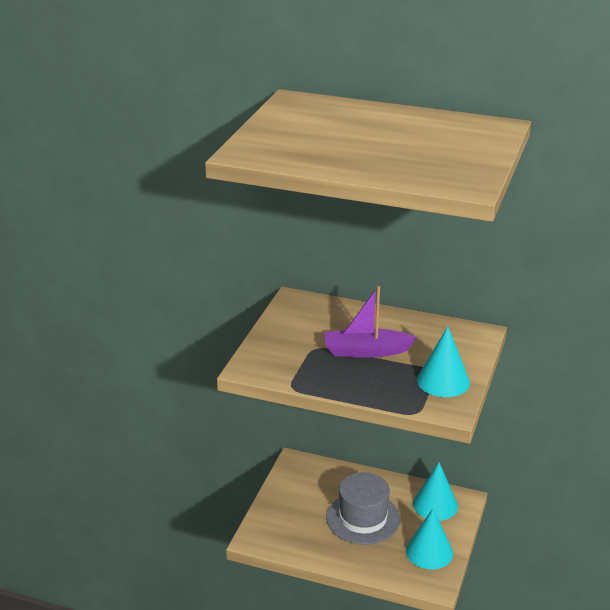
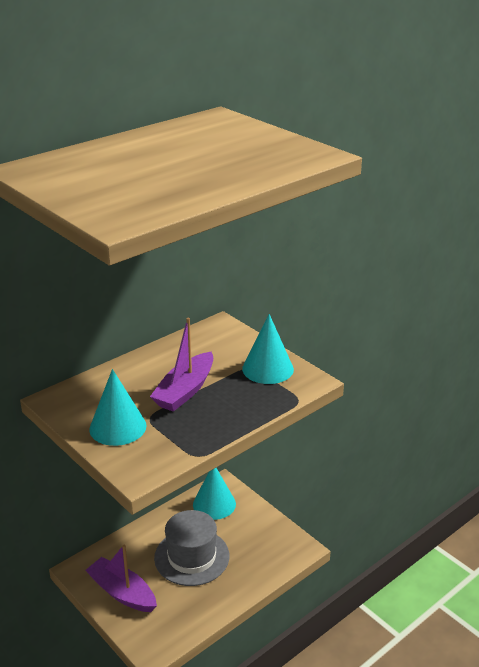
camera: 60 degrees left, 0 degrees up
(293, 496) = (122, 592): none -> purple boat
(429, 552) = (263, 534): turquoise cone -> turquoise cone (118, 427)

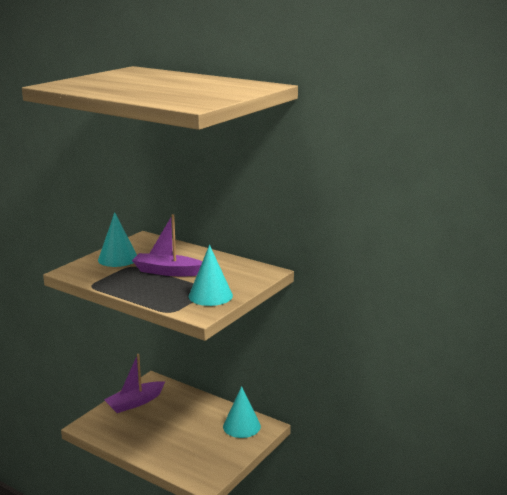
camera: 75 degrees right, 10 degrees down
(122, 592) = (135, 402): purple boat -> purple boat turned 150 degrees counterclockwise
(192, 557) = (178, 426): grey hat -> none

